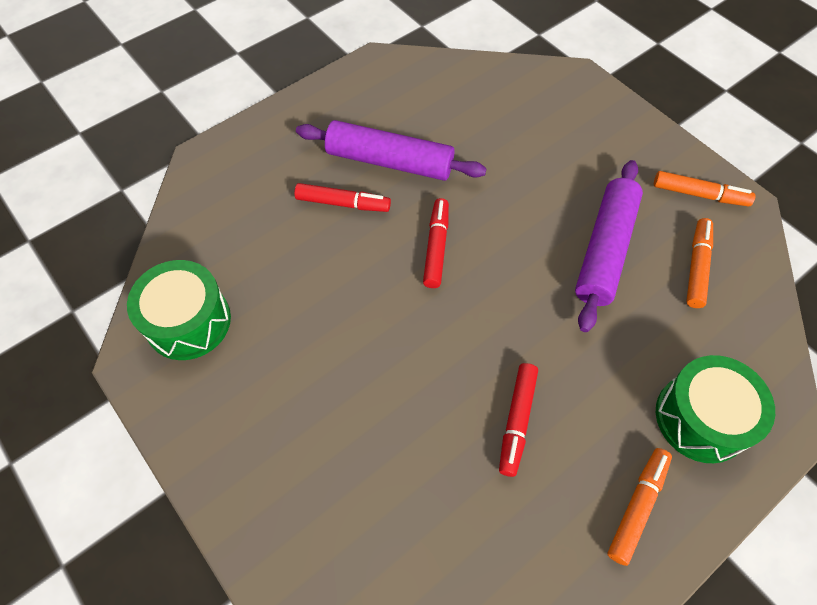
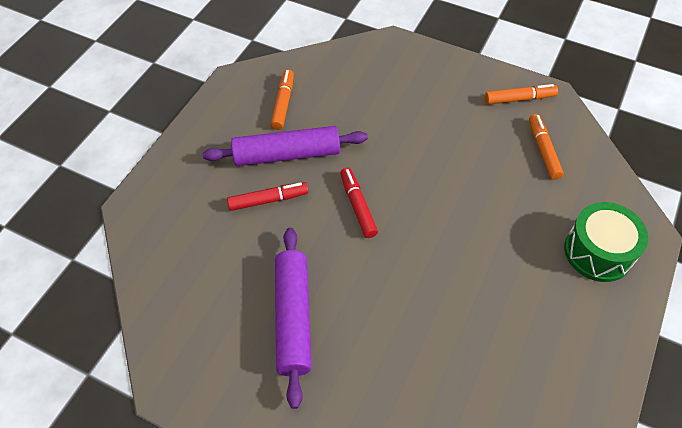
camera: 25 degrees left, 5 degrees down
(188, 321) = (195, 340): green drum -> none
(517, 421) = (481, 306): red marker -> none
(605, 250) = (477, 162): purple rolling pin -> purple rolling pin (293, 318)
(637, 507) = (589, 329): orange marker -> orange marker (283, 103)

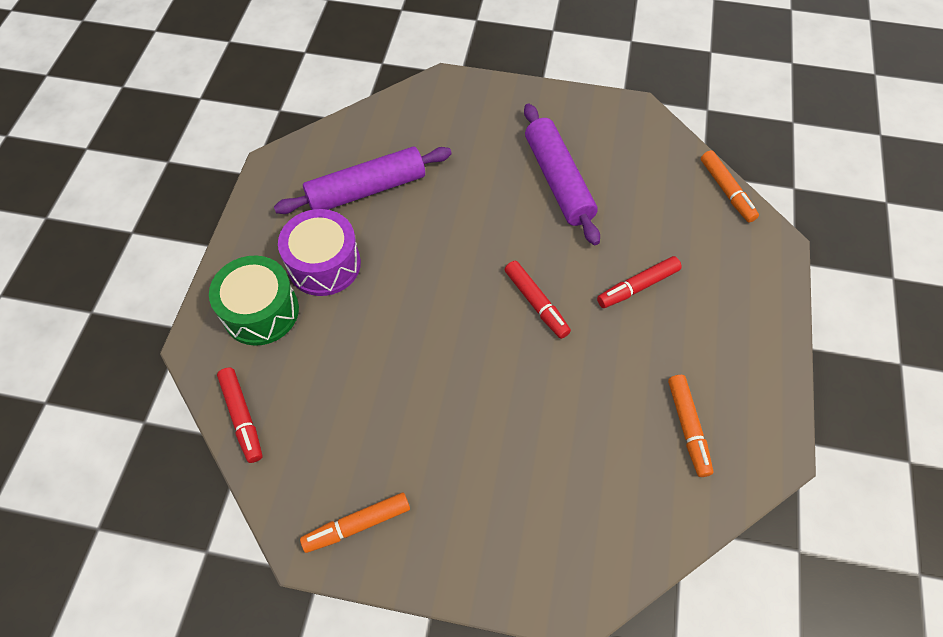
camera: 165 degrees right, 5 degrees up
(287, 155) = (645, 349): purple rolling pin -> purple rolling pin (366, 189)
(541, 283) = (324, 264): none -> purple drum
(543, 150) = (321, 437): orange marker -> orange marker (726, 190)
(604, 175) = (242, 417): none -> red marker

